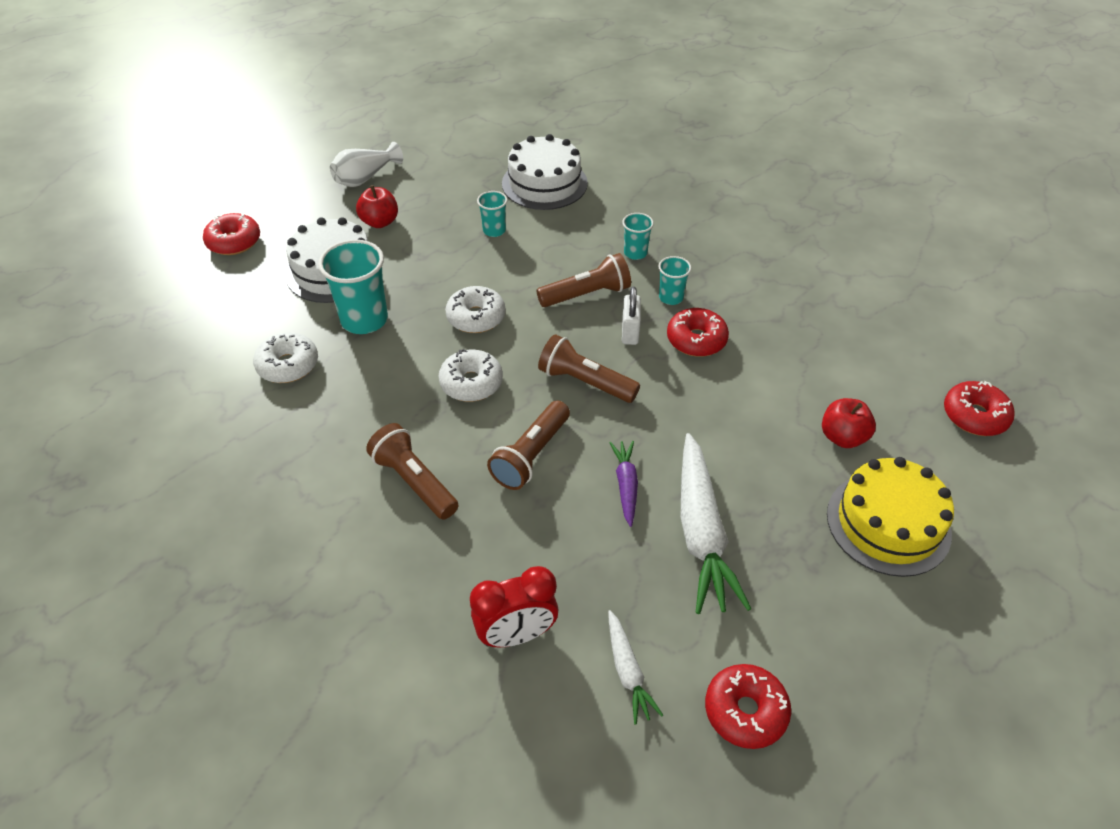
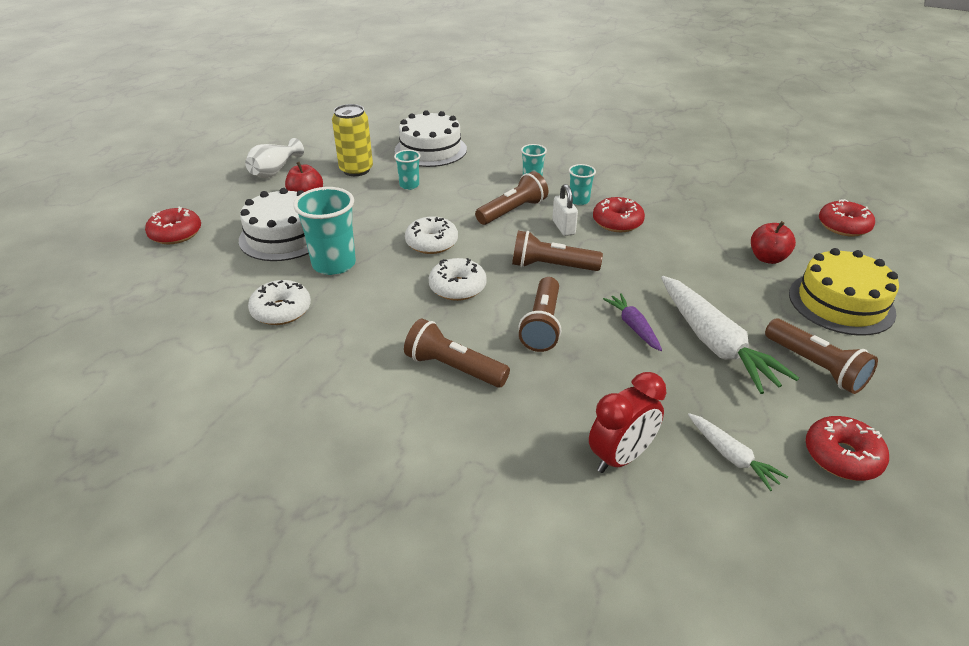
camera: 20 degrees left, 10 degrees down
(449, 195) = (356, 170): none -> yellow can
(795, 597) = (816, 367): none -> brown flashlight

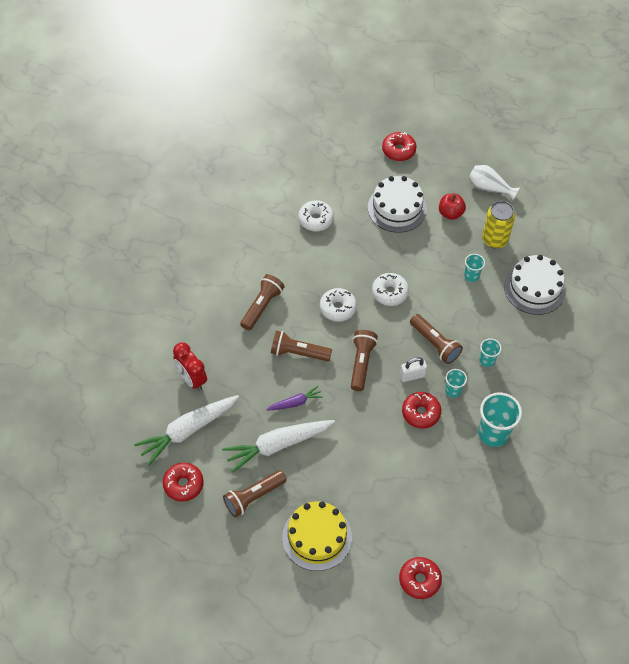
camera: 90 degrees right, 20 degrees up
(334, 264) = (364, 240): turquoise cup -> turquoise cup (493, 433)
(731, 456) = (188, 430): white carrot -> white carrot, size x1.95
(767, 258) = (372, 506): red apple -> none

